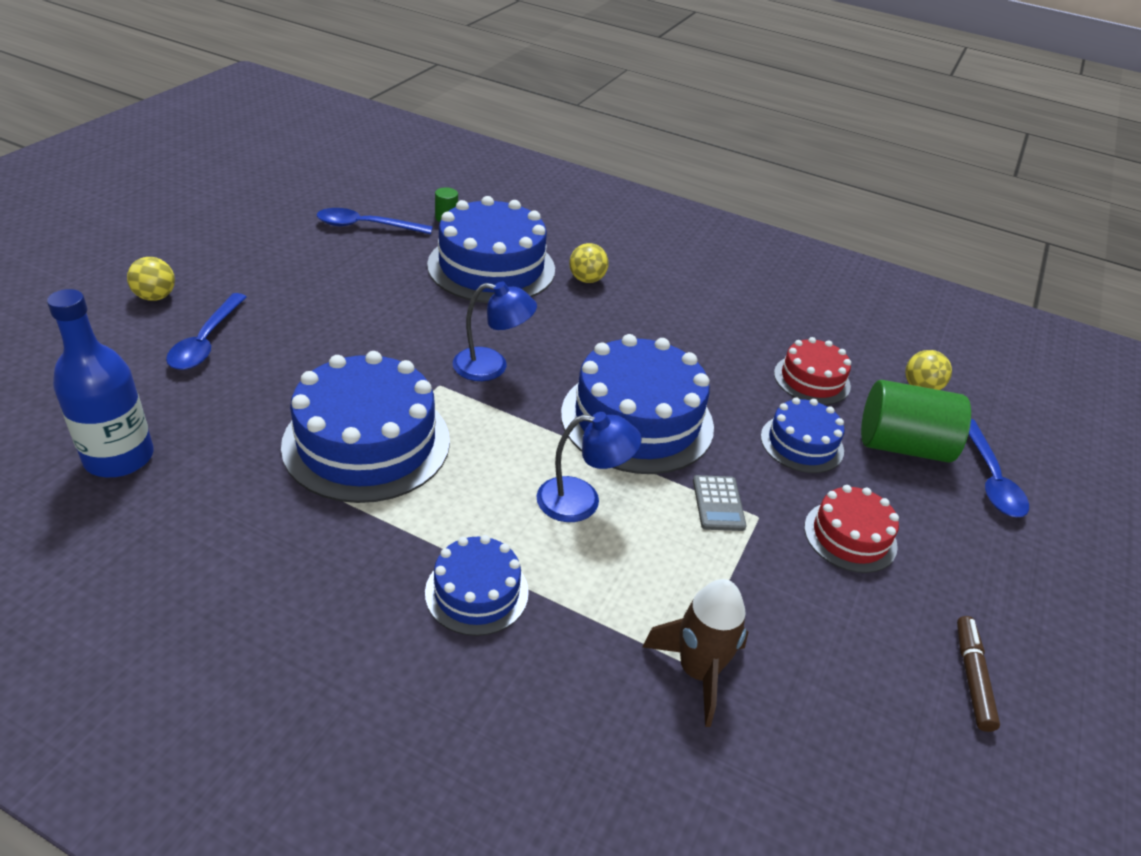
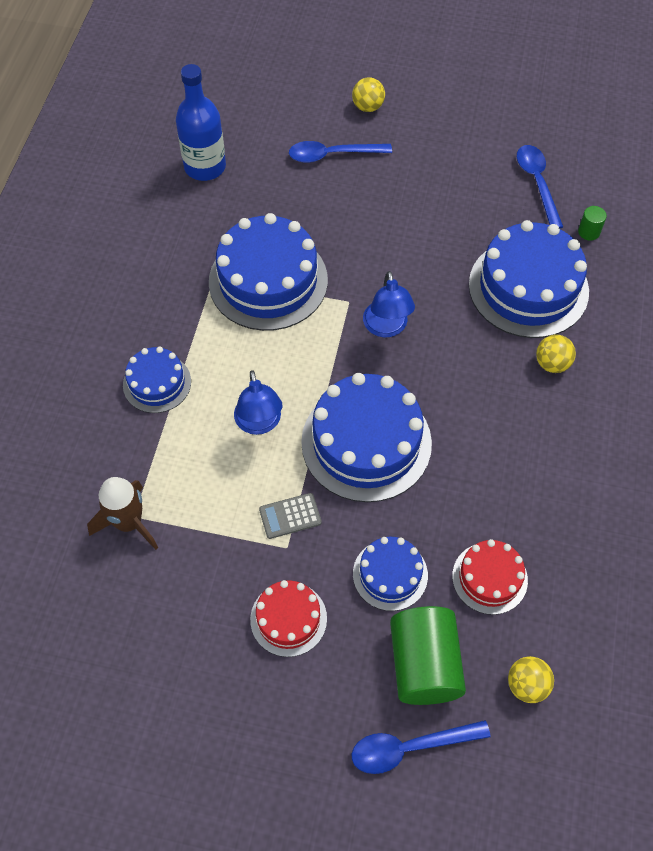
camera: 80 degrees right, 20 degrees up
(972, 677) = (170, 711): brown marker -> none

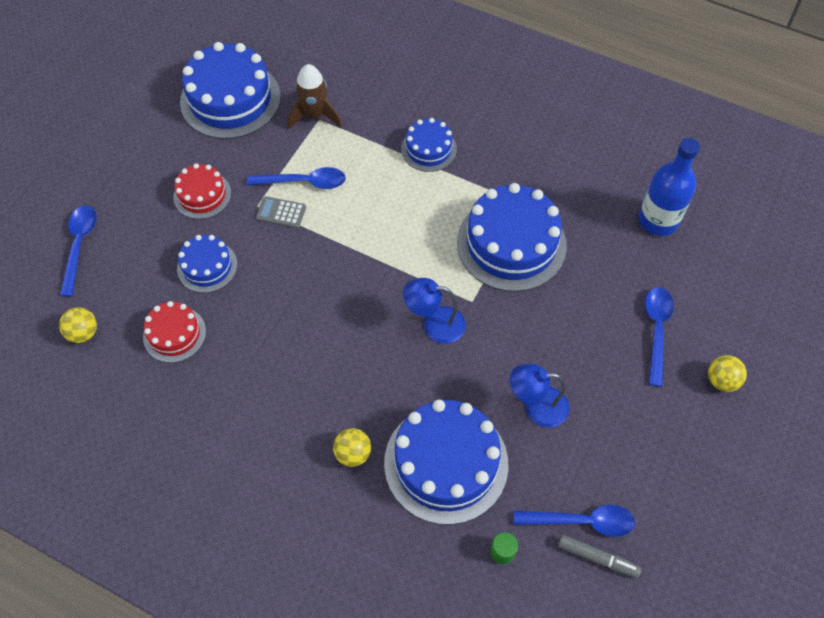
camera: 105 degrees right, 0 degrees up
(238, 504) = (304, 182): none -> blue spoon
(259, 423) = (369, 209): blue lamp -> blue lamp (536, 406)
(290, 516) = (281, 213): grey calculator -> grey calculator turned 75 degrees counterclockwise
(366, 442) = (325, 279): blue cake -> blue cake (230, 99)
(424, 664) = (130, 270): green cylinder -> none
(563, 169) = (597, 558): none -> grey marker

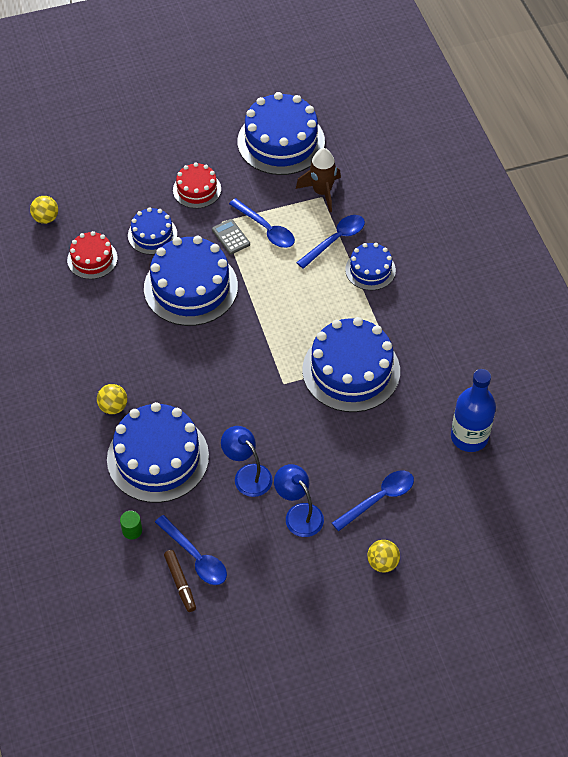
camera: 45 degrees right, 5 degrees down
(79, 246) = (96, 166): blue spoon -> blue spoon (335, 240)
(296, 285) = (190, 287): none -> blue cake
(434, 324) = (244, 377): blue lamp -> blue lamp (299, 514)
(597, 558) = (180, 583): grey marker -> brown marker

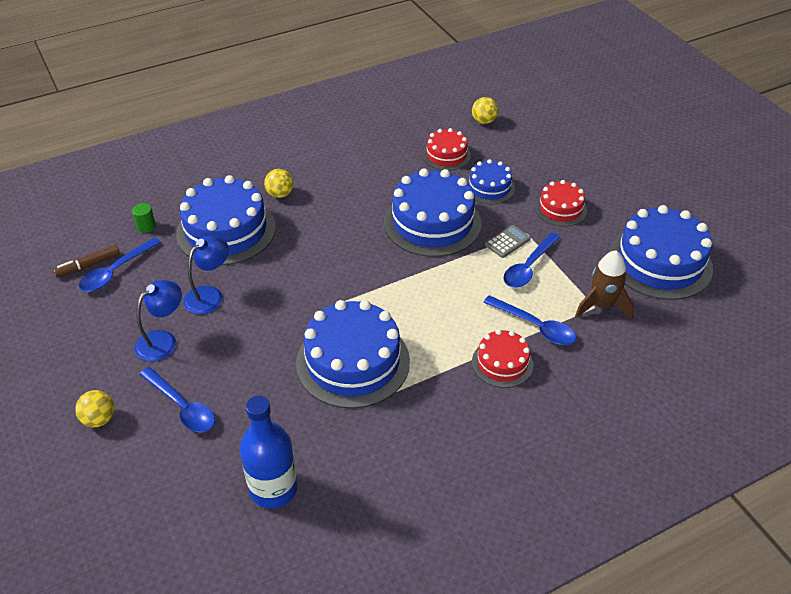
camera: 80 degrees right, 10 degrees down
(370, 270) = (502, 363): blue cake -> red cake

